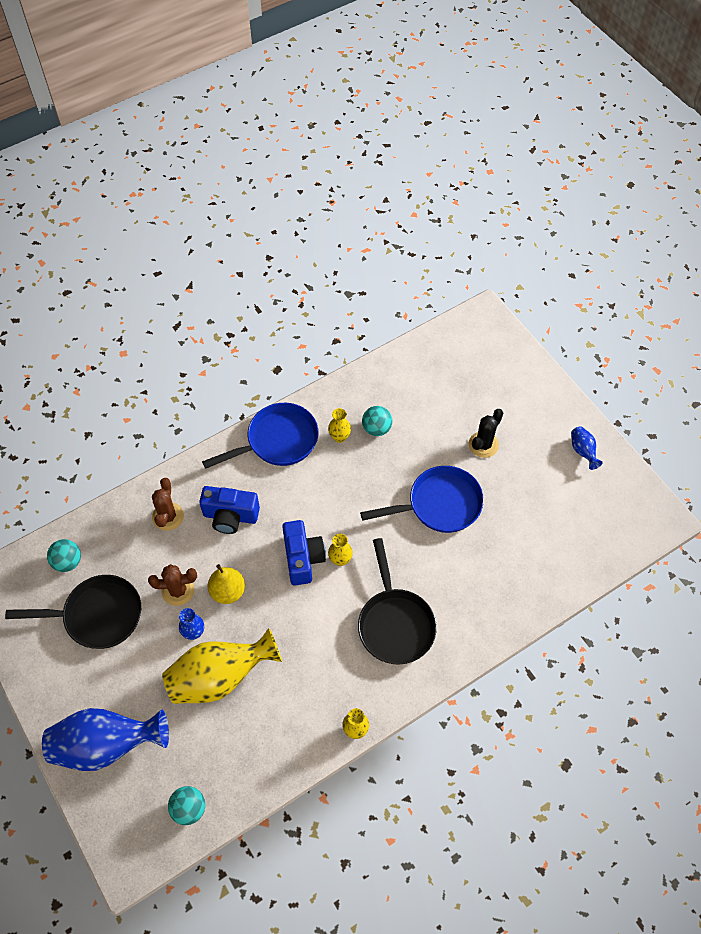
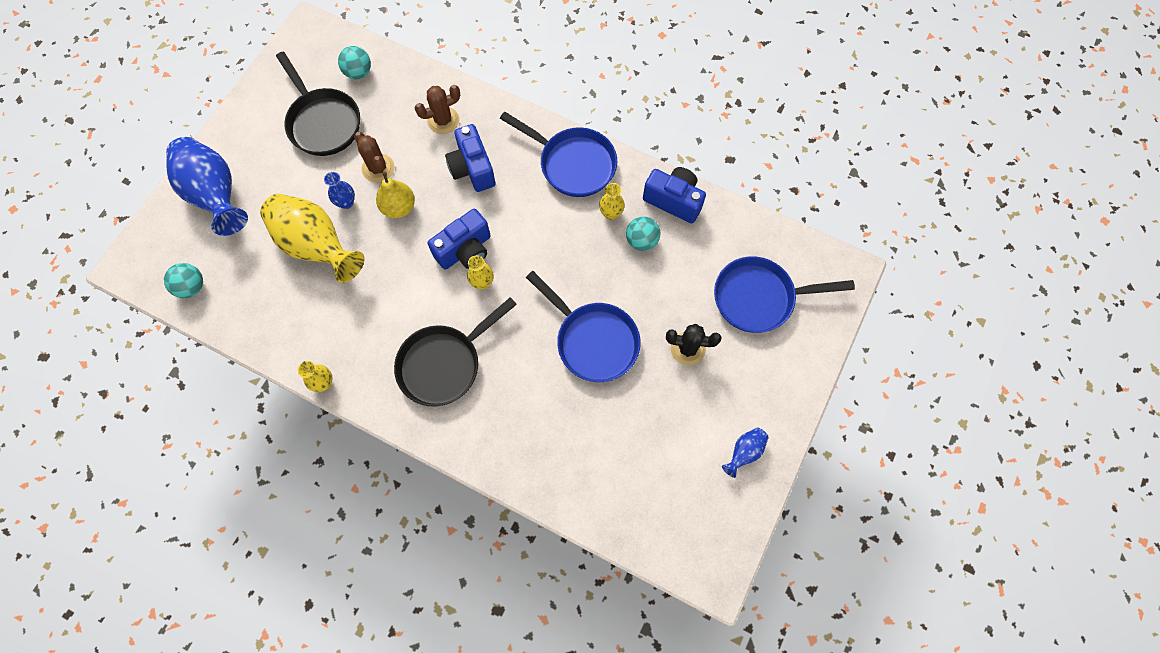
camera: 60 degrees right, 10 degrees up
(357, 389) = (674, 200): none -> blue camera
(471, 378) = (759, 298): none -> blue pan

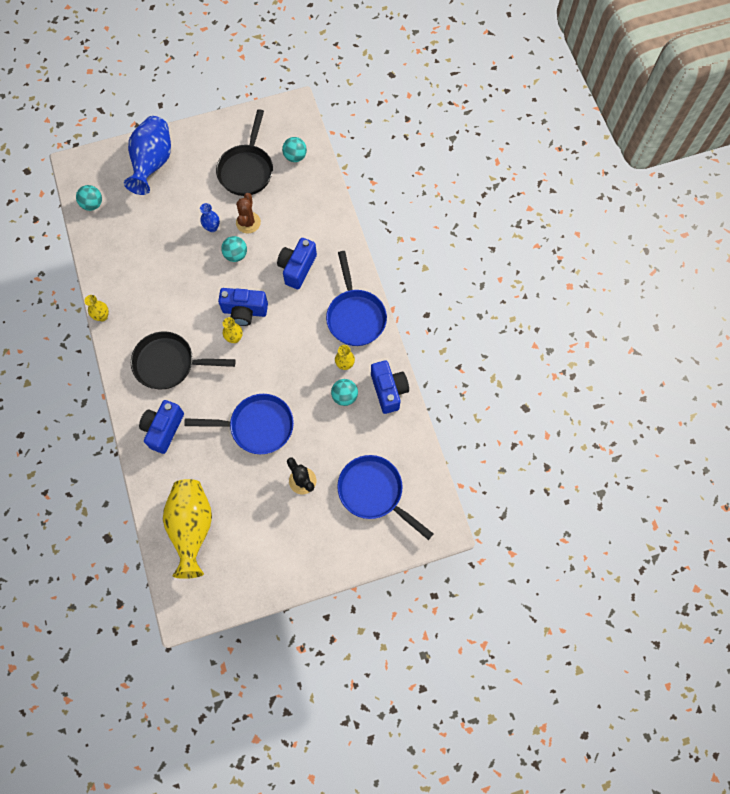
camera: 45 degrees right, 0 degrees up
(317, 245) = (173, 238): yellow vase -> yellow vase (192, 527)
(399, 207) = (236, 255): yellow pear -> turquoise ball
(443, 120) = (311, 226): brown cactus -> none
(507, 429) = (163, 429): none -> blue camera
(593, 340) = (257, 426): blue pan -> blue pan turned 90 degrees counterclockwise
(744, 452) = (269, 566): blue vase -> none

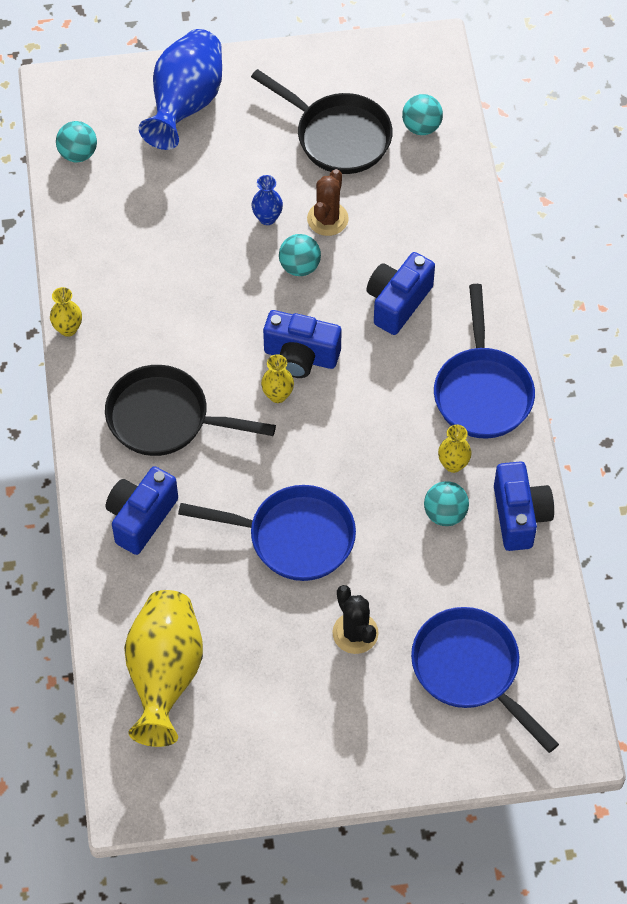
camera: 10 degrees right, 10 degrees down
(247, 170) = (338, 136): black pan -> black pan turned 75 degrees counterclockwise

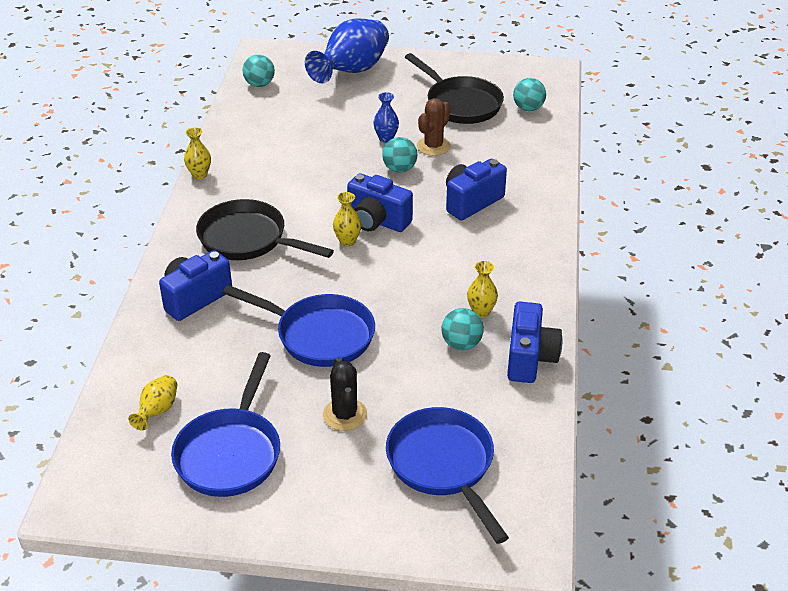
camera: 15 degrees right, 20 degrees down
(165, 675) = (157, 411): yellow vase -> yellow vase, size x0.45
(482, 392) = (524, 268): blue pan -> blue pan (230, 453)

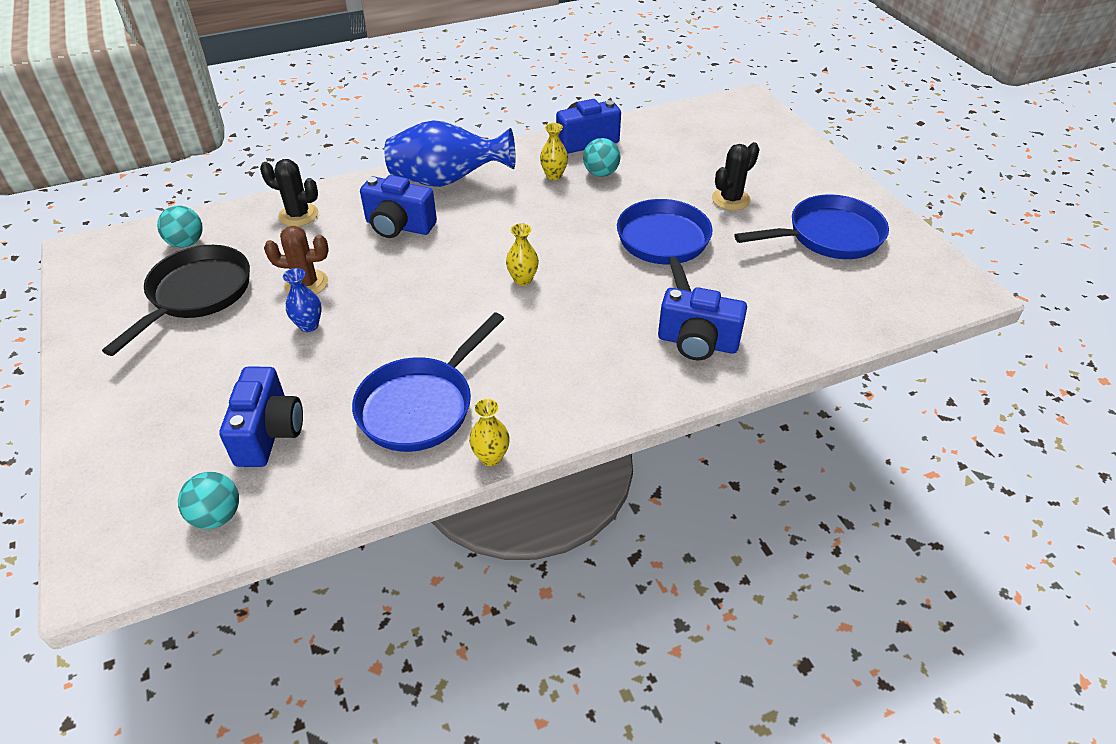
camera: 120 degrees left, 5 degrees up
(157, 411) = (841, 294): yellow vase -> none
(248, 239) = (578, 350): black pan -> none
(352, 71) = (139, 425): blue vase -> blue vase (447, 181)
(377, 221) = (475, 273): blue camera -> blue camera (269, 433)
(399, 169) = (368, 292): turquoise ball -> none
(443, 465) = (724, 145): blue pan -> blue pan (421, 406)
(527, 160) = (298, 215): none -> black cactus

